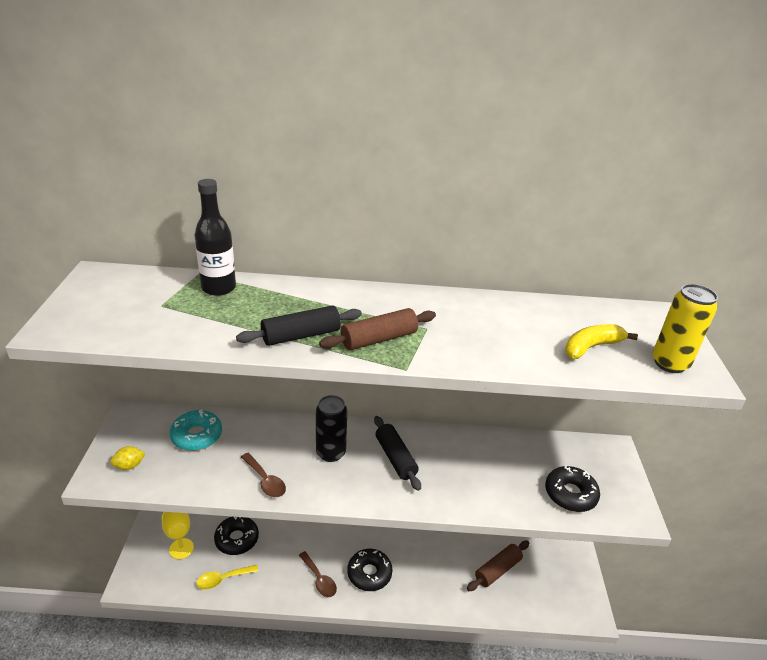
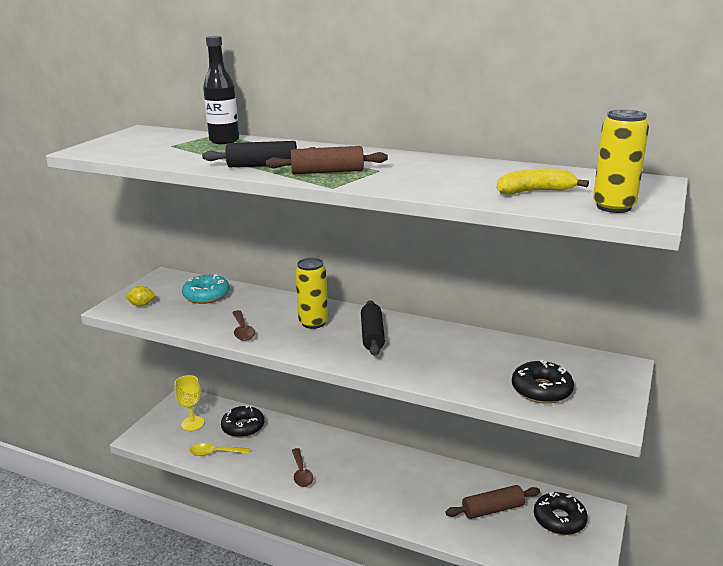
camera: 25 degrees right, 10 degrees down
(331, 453) = (313, 323): black can -> yellow can
(369, 573) = (352, 480): black donut -> black donut (559, 519)

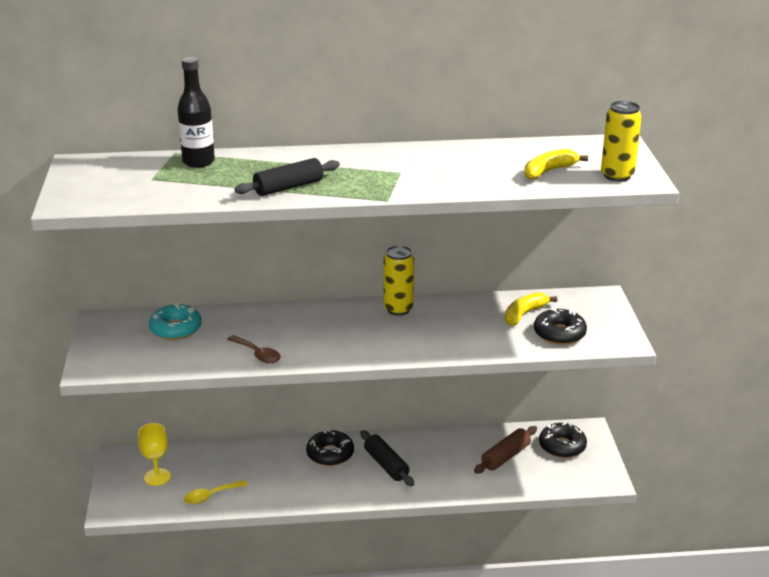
camera: 30 degrees left, 5 degrees up
(141, 305) = (117, 357): yellow lemon -> none
(243, 427) = (216, 463): black donut -> black donut (330, 454)
(301, 473) = (315, 484): brown spoon -> none
(313, 323) = (317, 328): yellow can -> yellow can (398, 309)
(327, 172) = (358, 183): brown rolling pin -> none
(372, 335) = (383, 325): black rolling pin -> black rolling pin (386, 465)
(519, 361) = (524, 314): none -> yellow banana

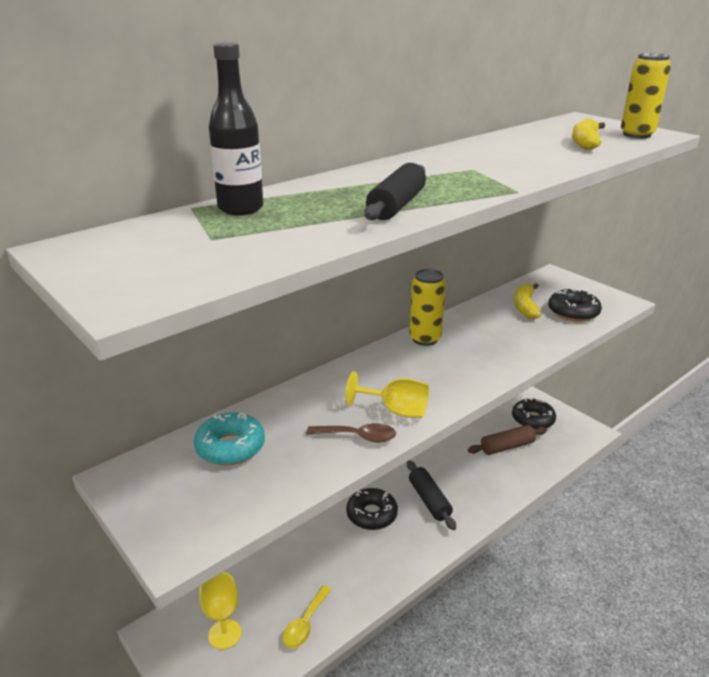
camera: 35 degrees left, 0 degrees up
(303, 349) = (396, 410): none -> yellow goblet
(386, 465) = (429, 500): black rolling pin -> black rolling pin turned 45 degrees clockwise
(506, 457) = (507, 447): brown rolling pin -> brown rolling pin turned 60 degrees clockwise

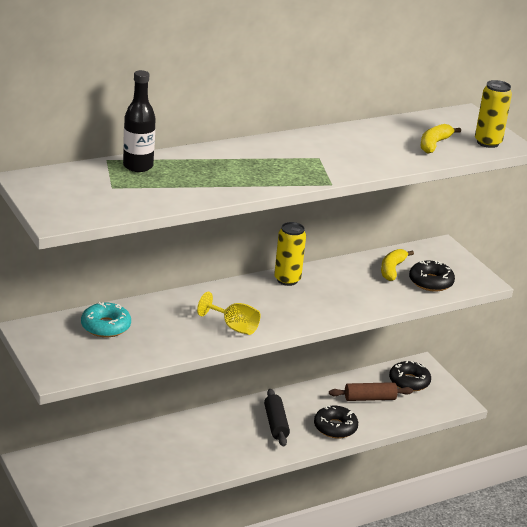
camera: 10 degrees right, 0 degrees up
(224, 634) = (78, 473): yellow goblet -> none
(305, 624) = (139, 480): yellow spoon -> none
(358, 436) = (197, 338): brown spoon -> none
(371, 514) = (221, 423): black donut -> black donut (335, 427)
(396, 205) = (239, 182): black rolling pin -> none

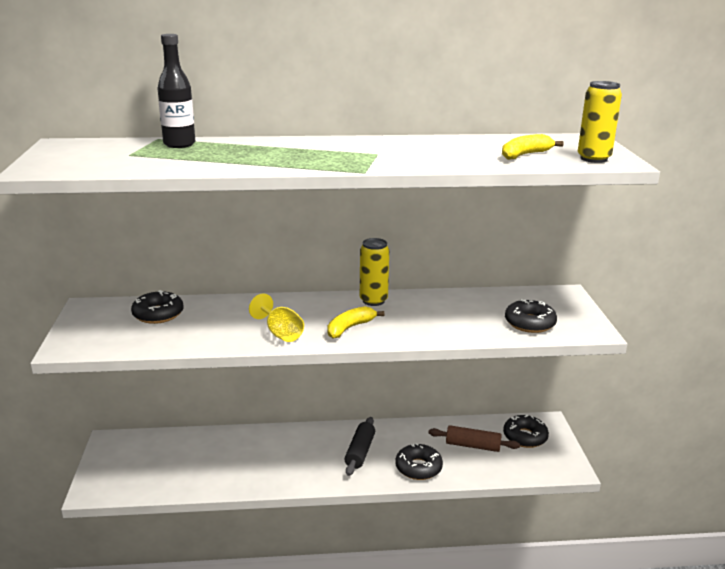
camera: 25 degrees right, 5 degrees down
(105, 326) = (158, 314): turquoise donut -> black donut
(392, 269) = (493, 306): yellow banana -> yellow banana (349, 328)

